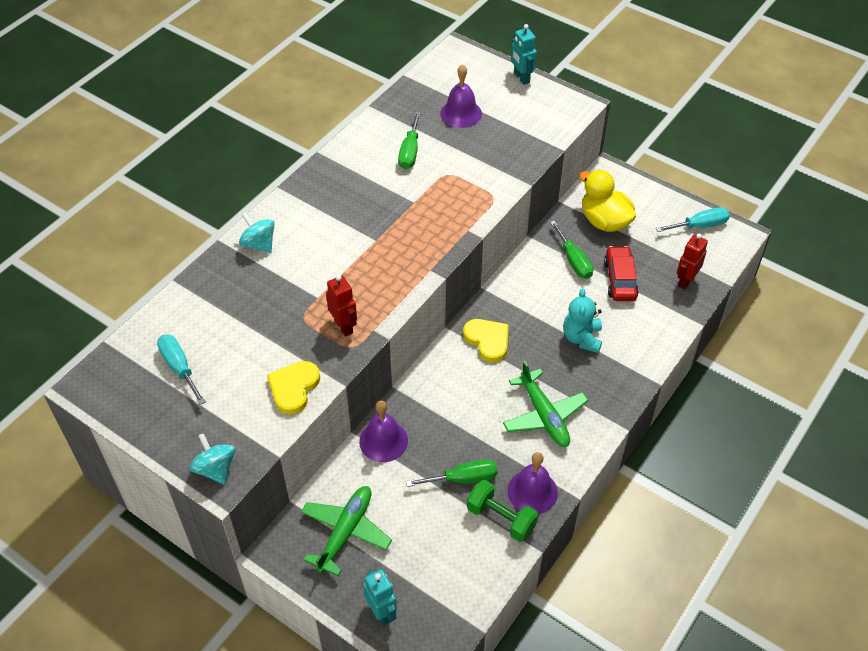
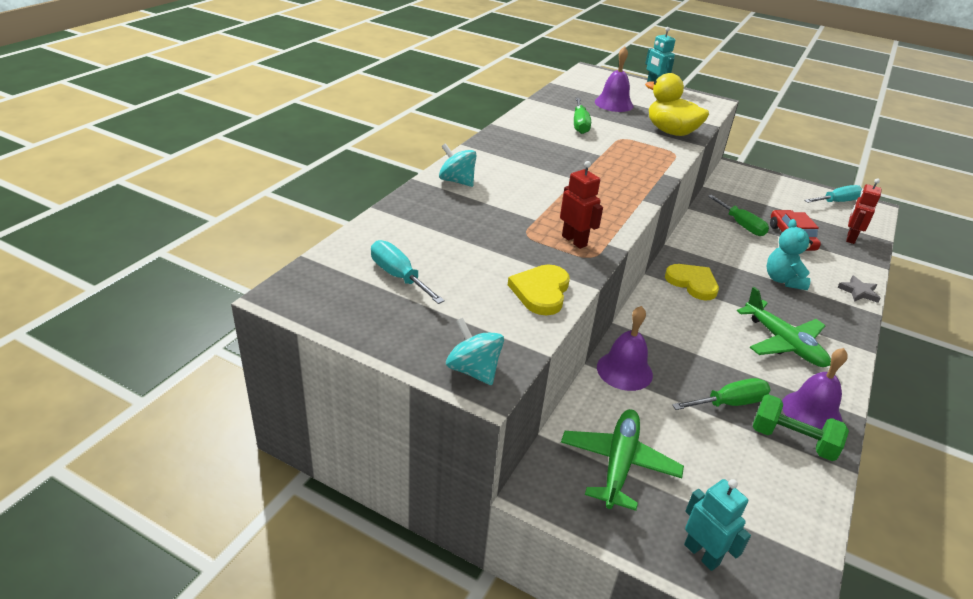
camera: 10 degrees left, 15 degrees down
(604, 221) = (752, 199): yellow duck -> yellow duck (671, 132)
(653, 355) = (858, 292): none -> grey star

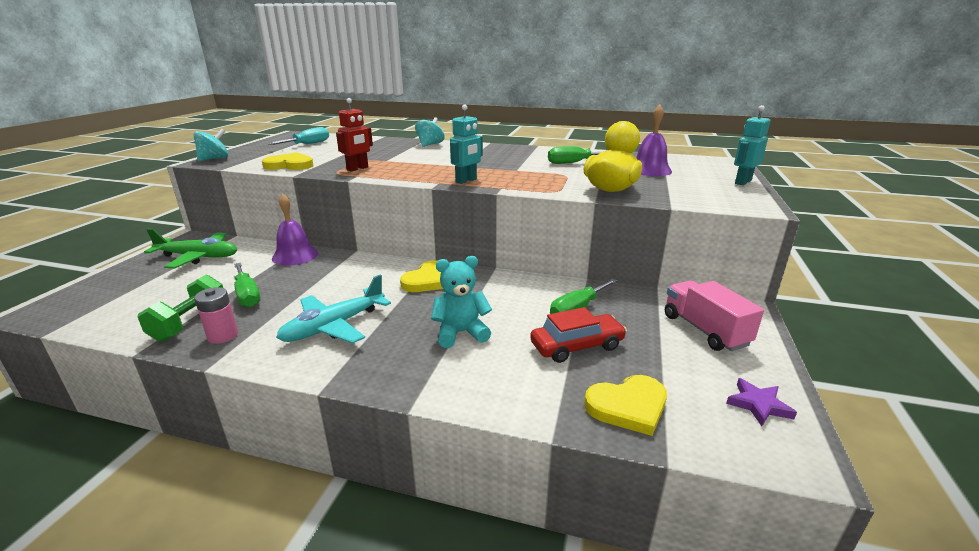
camera: 80 degrees right, 10 degrees down
(702, 554) = (104, 283): turquoise robot -> turquoise robot (466, 181)
(763, 190) = (704, 330): none -> pink truck
(783, 343) = (334, 326): green plane -> turquoise plane
(811, 412) = (223, 336): purple bell -> pink battery
(837, 202) = (758, 405): turquoise screwdriver -> purple star
(850, 238) = (628, 406): red robot -> yellow heart
(858, 292) = (461, 395): grey star -> none

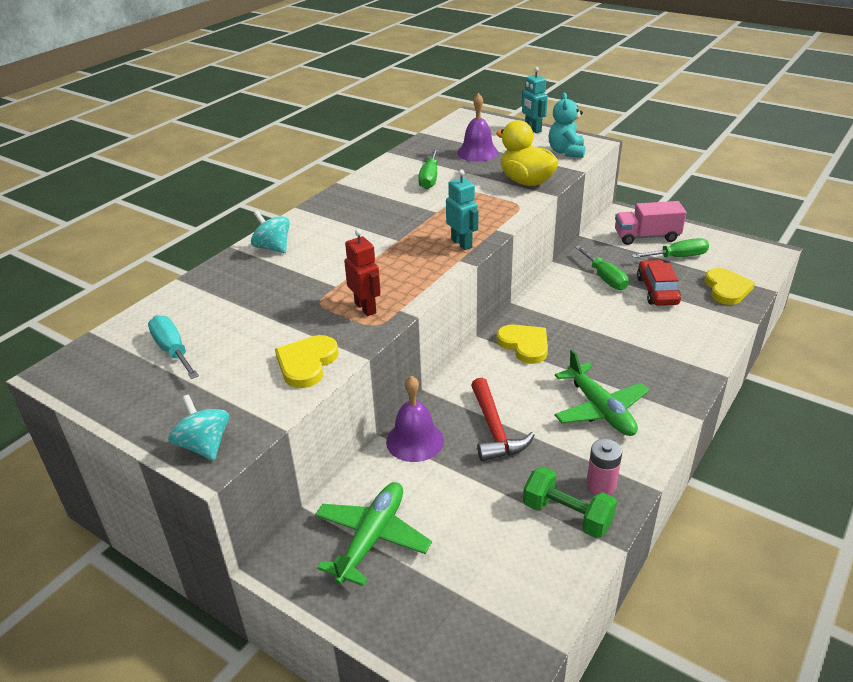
camera: 70 degrees left, 10 degrees up
(247, 295) = (514, 475): green screwdriver -> green screwdriver (678, 257)
(305, 281) = (495, 430): none -> red hammer
(334, 326) = (600, 409): turquoise plane -> green plane
(460, 333) = (628, 339): turquoise teddy bear -> turquoise teddy bear (566, 152)
(758, 405) = (728, 247): purple star -> none

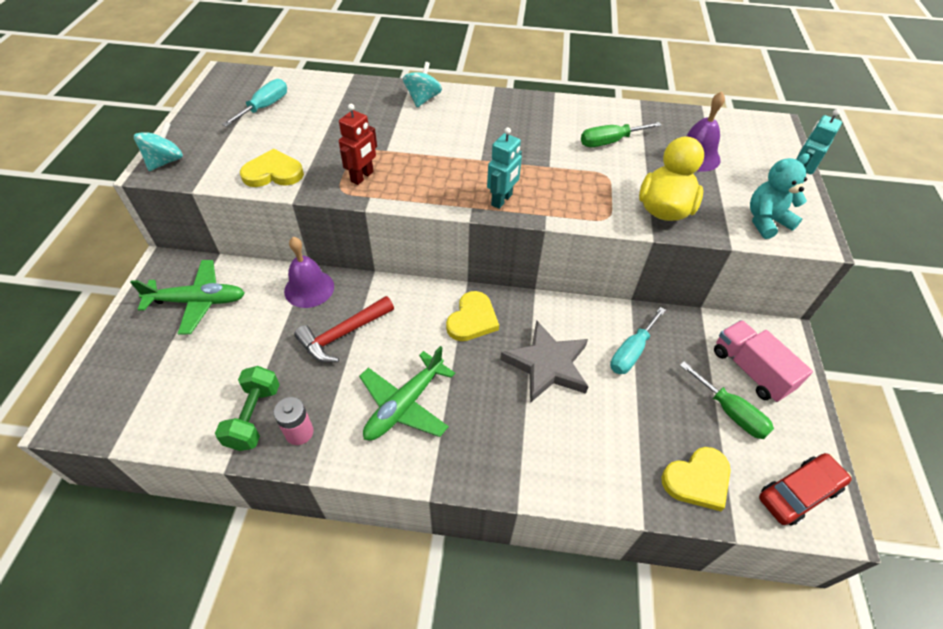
camera: 60 degrees right, 15 degrees up
(596, 320) = (547, 365): none -> grey star
(605, 278) = (631, 352): green screwdriver -> turquoise screwdriver
(657, 290) = (641, 407): red car -> red car (798, 493)

